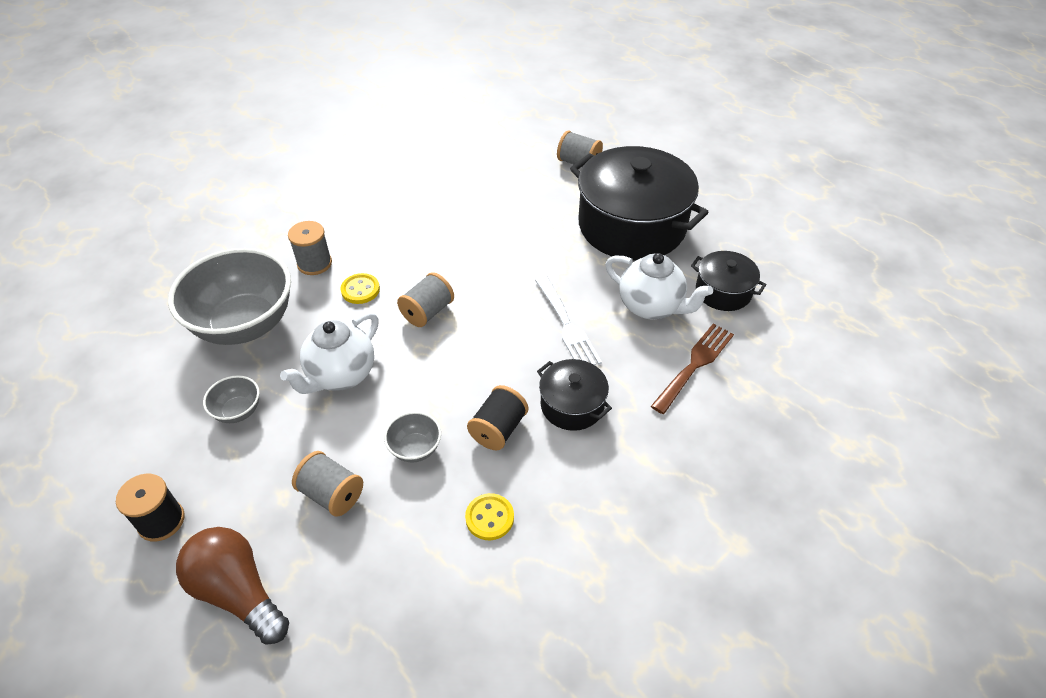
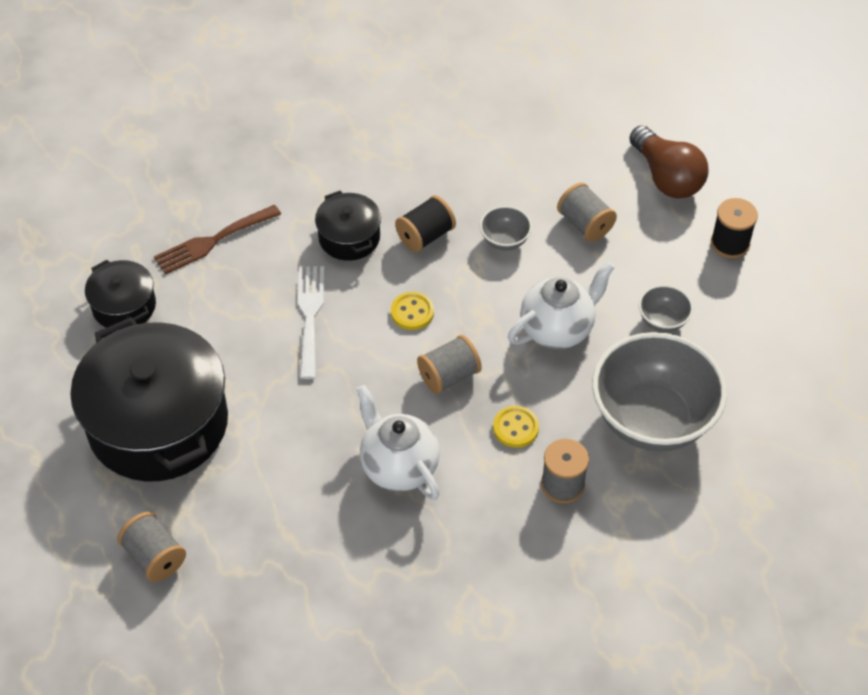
camera: 160 degrees left, 5 degrees up
(489, 518) = (461, 172): yellow button -> yellow button (412, 312)
(651, 307) = (211, 311): white teapot -> white teapot (398, 467)

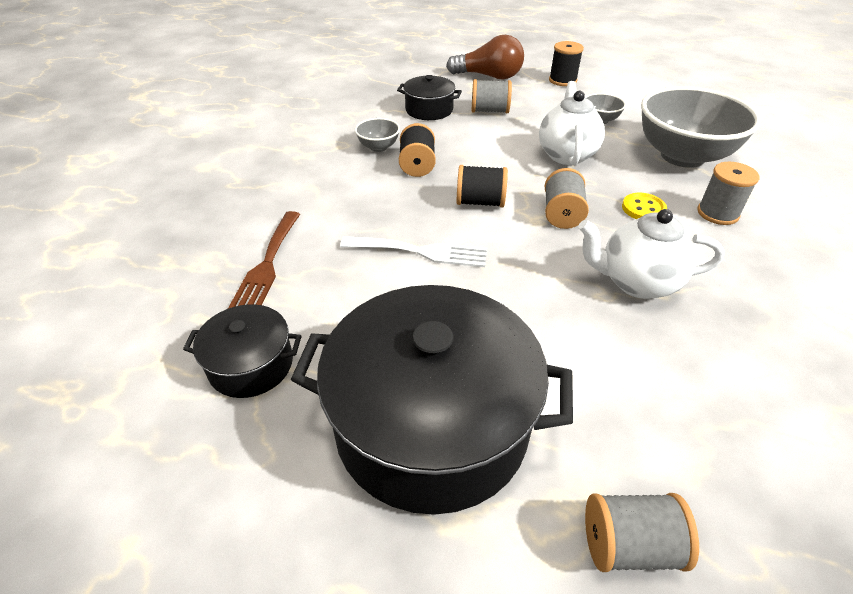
camera: 50 degrees left, 10 degrees down
(310, 316) = (421, 251): white fork -> white fork turned 150 degrees clockwise
(349, 237) = (370, 196): black pot -> black pot (429, 110)
(412, 312) = (480, 202): yellow button -> black spool
(504, 240) = (464, 140): grey bowl -> grey bowl (378, 147)

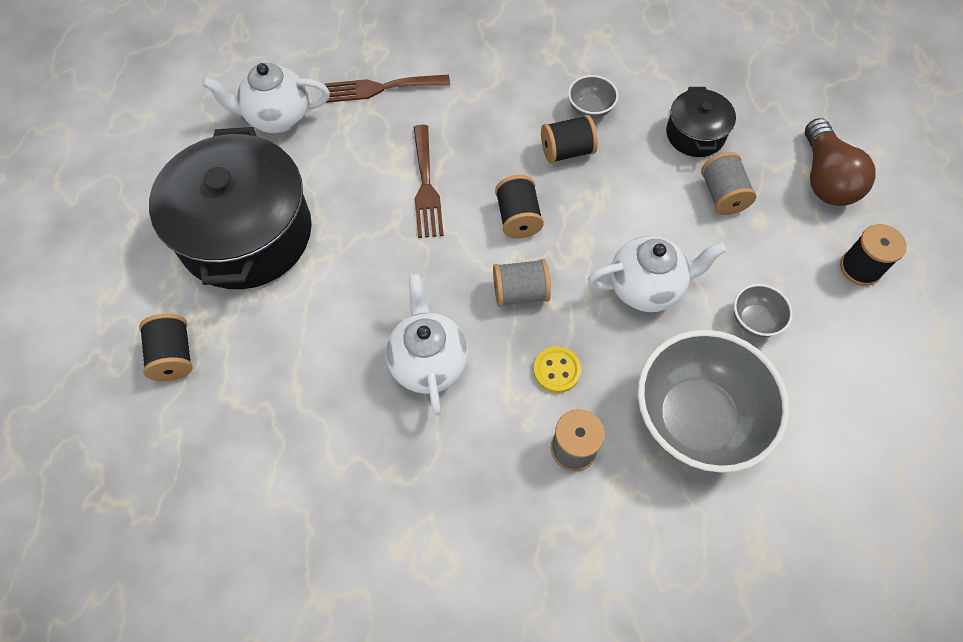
camera: 75 degrees right, 20 degrees up
(251, 365) = (277, 118): black pot -> white teapot
(421, 251) = (426, 186): white fork -> brown fork
(629, 545) = (174, 356): grey spool -> black spool

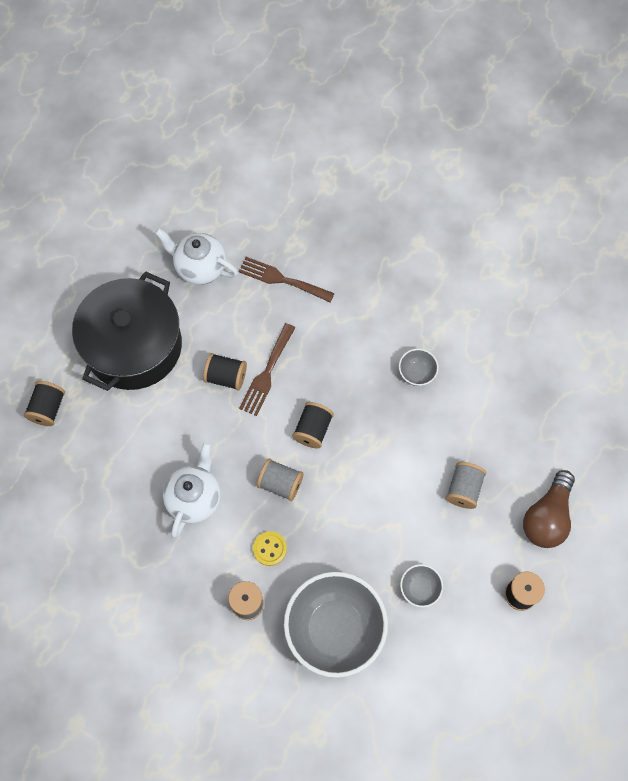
camera: 30 degrees right, 5 degrees up
(566, 151) = (378, 397): black spool -> black spool (226, 377)
(646, 288) = (364, 526): white teapot -> none
(695, 134) = (478, 432): black pot -> none

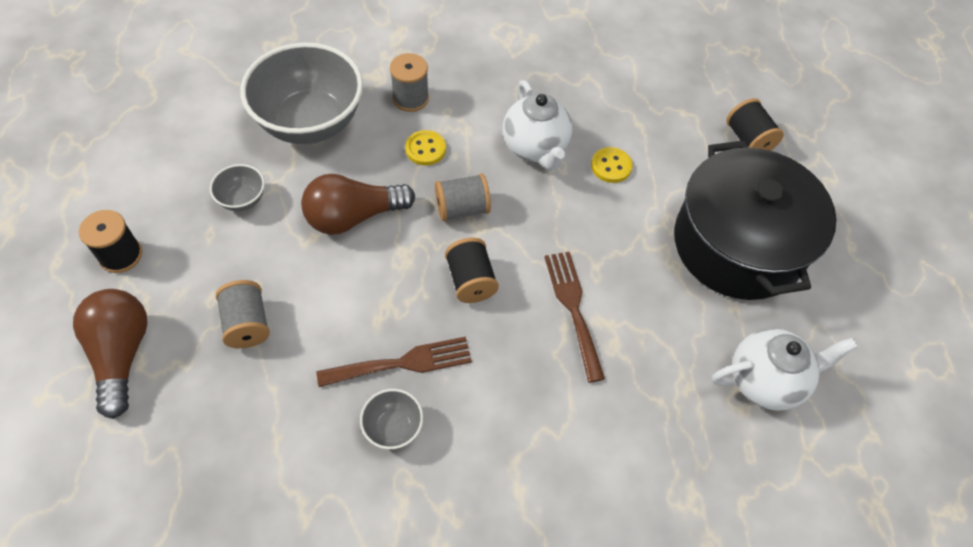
camera: 140 degrees right, 10 degrees down
(157, 450) = (611, 166): none -> yellow button
(226, 377) = (613, 275): black spool -> none
(282, 279) = (659, 436): brown fork -> brown fork (402, 363)
(354, 524) = (354, 216): none -> brown light bulb

